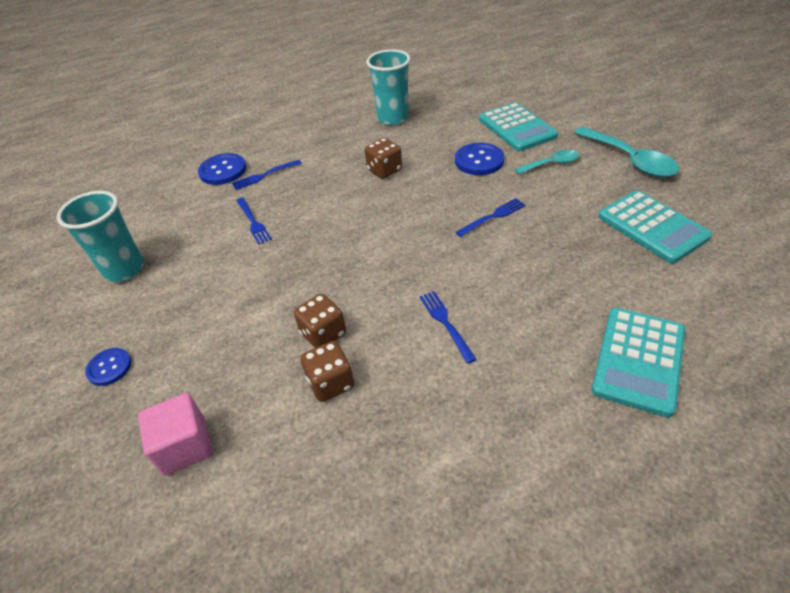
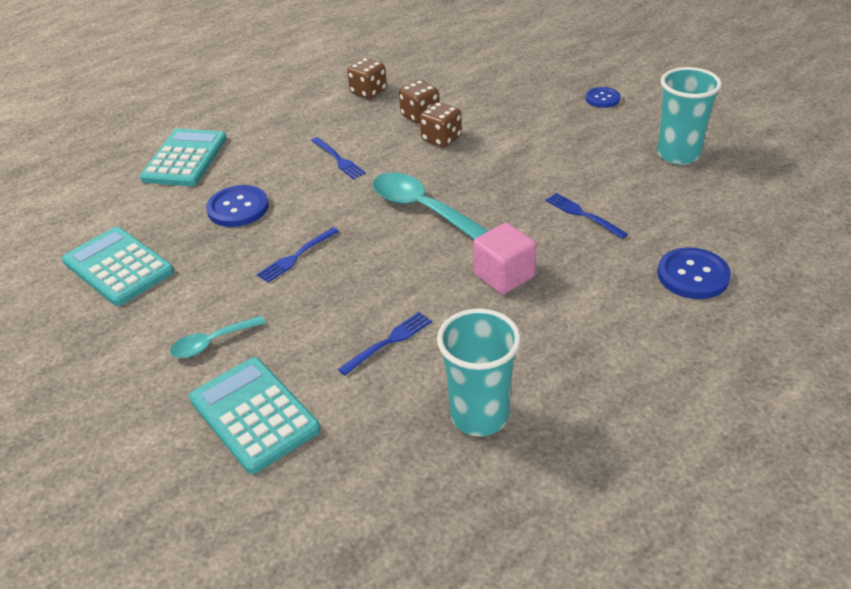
camera: 165 degrees right, 5 degrees down
(185, 446) = (503, 78): pink cube -> pink cube (504, 276)
(264, 175) = (623, 275): blue fork -> blue fork (389, 341)
(384, 170) = (451, 304): brown dice -> brown dice (368, 92)
(479, 161) = (316, 337): blue button -> blue button (238, 208)
(629, 160) = (97, 363): turquoise spoon -> turquoise spoon (421, 208)

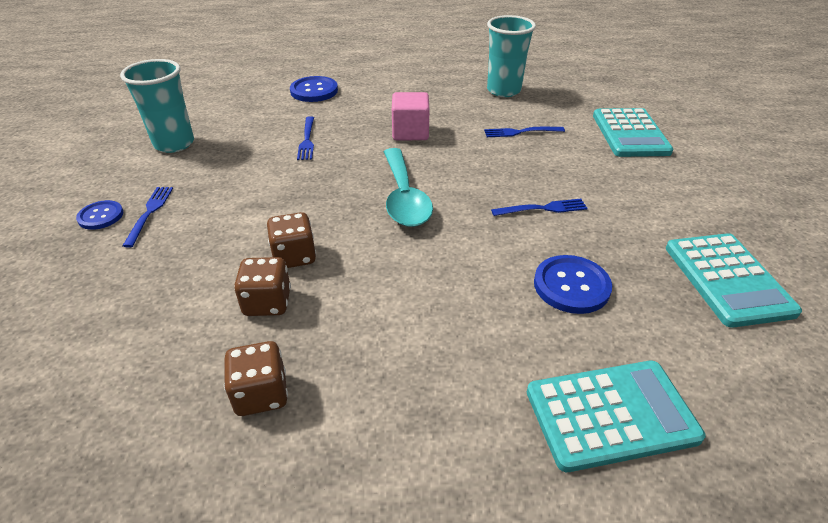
camera: 145 degrees left, 0 degrees up
(185, 159) = (611, 415): turquoise calculator -> turquoise calculator turned 150 degrees counterclockwise
(212, 343) = (645, 178): turquoise spoon -> none
(338, 159) = (418, 291): blue fork -> blue fork (149, 213)

